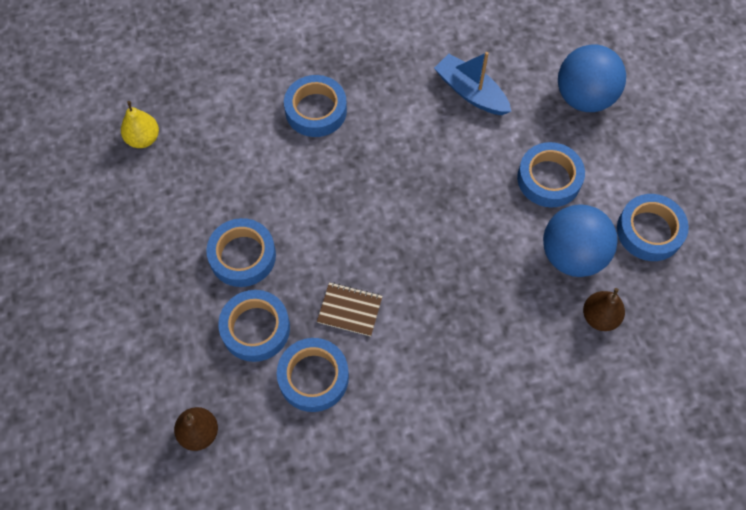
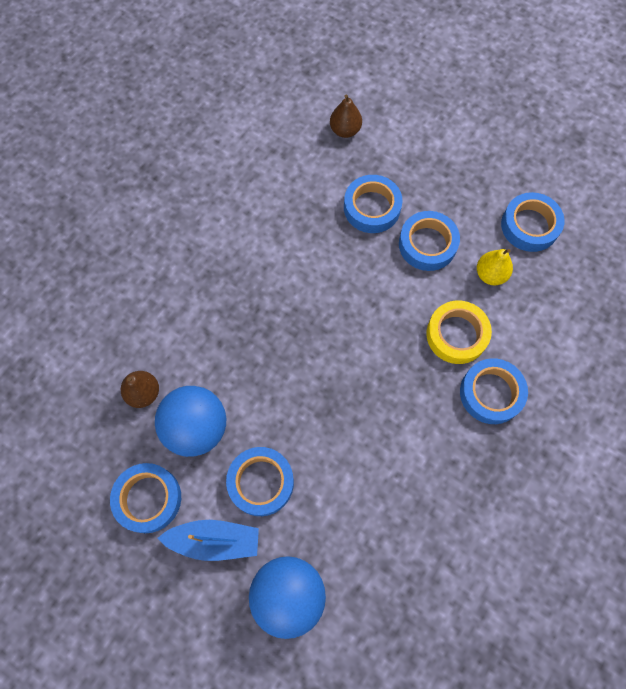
camera: 140 degrees right, 5 degrees up
(143, 138) = (583, 269): yellow pear -> yellow pear (490, 274)
(297, 168) = (456, 335): none -> yellow tape
(313, 377) = (307, 207): blue tape -> blue tape (529, 226)
(350, 310) = (323, 264): brown notebook -> none
(471, 92) = (388, 515): blue boat -> blue boat (214, 540)

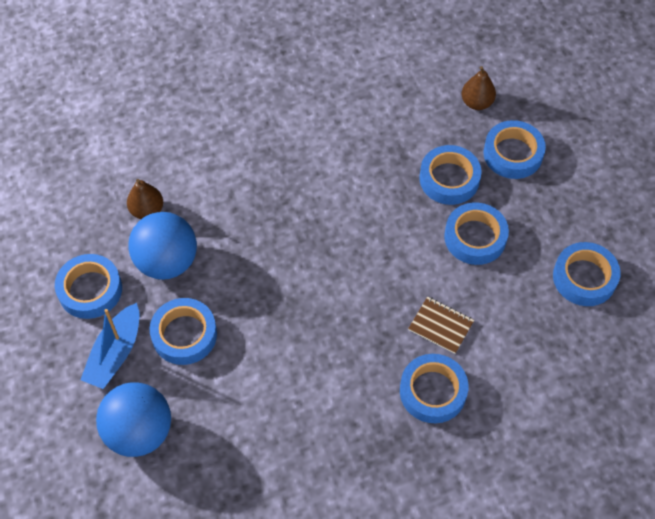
camera: 35 degrees right, 10 degrees down
(214, 540) = (115, 353): blue boat -> blue boat turned 75 degrees clockwise
(404, 157) = (513, 154): none -> blue tape
(456, 335) = (441, 326): yellow tape -> brown notebook
(490, 274) = (512, 296): yellow pear -> none

